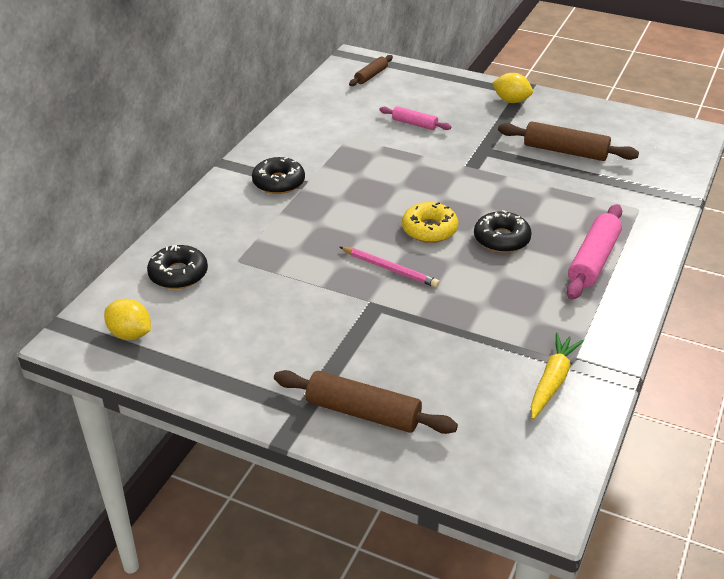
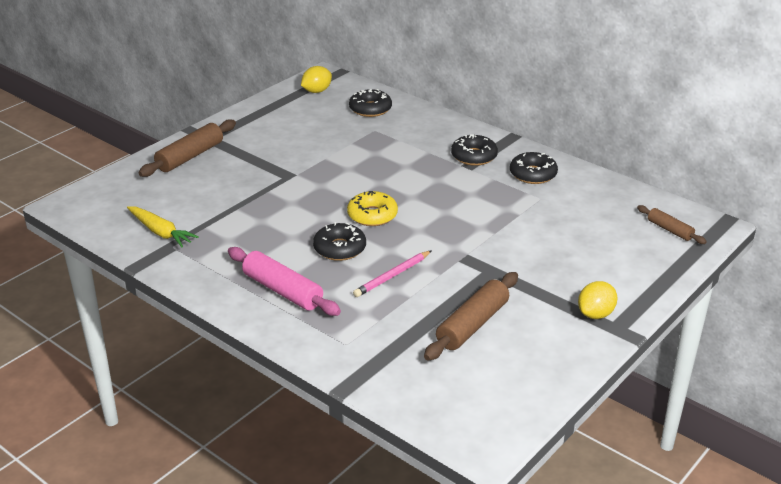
camera: 105 degrees right, 5 degrees down
(303, 145) = (533, 174): none -> black donut
(390, 269) = (329, 188): pink pencil -> pink pencil (392, 276)
(414, 124) = (557, 239): pink rolling pin -> none

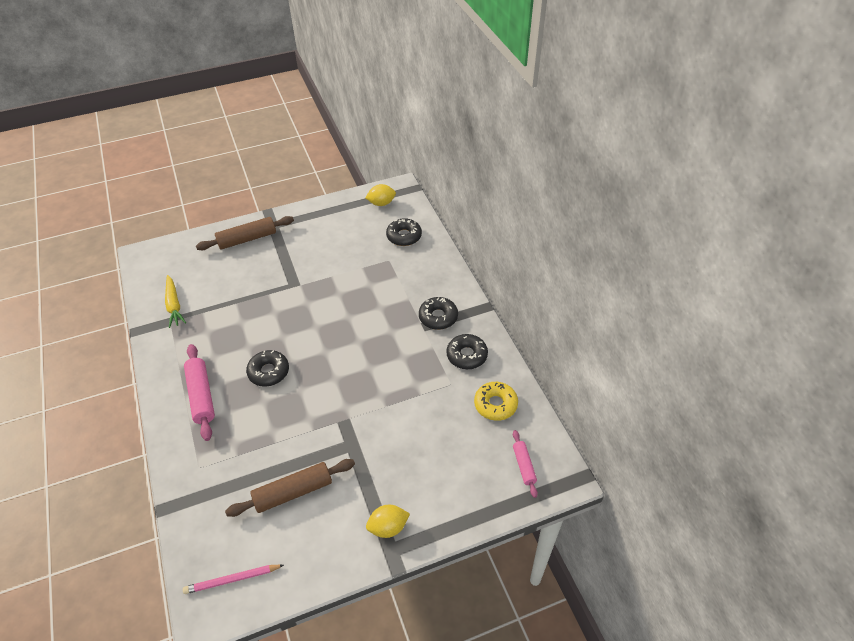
camera: 30 degrees right, 15 degrees up
(372, 215) = (316, 348): yellow donut -> yellow donut (495, 404)
(392, 276) = (280, 416): pink pencil -> pink pencil (232, 579)
(670, 230) = (524, 466): brown rolling pin -> pink rolling pin

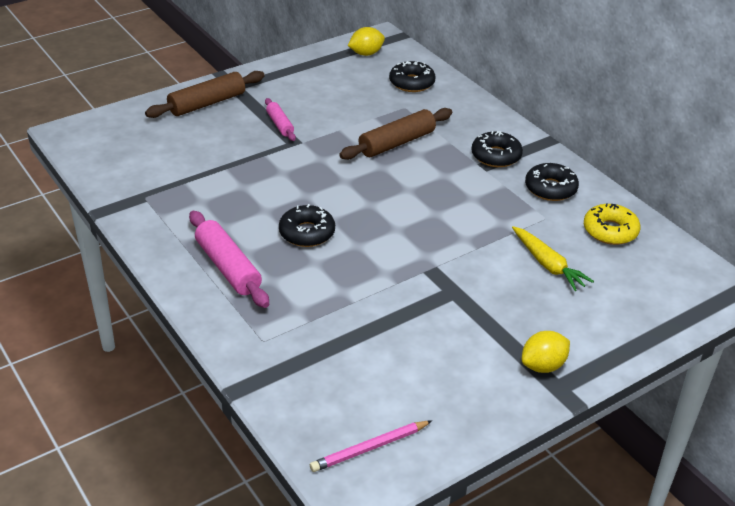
camera: 15 degrees left, 10 degrees down
(174, 305) = (141, 180): yellow carrot -> yellow carrot (548, 265)
(293, 492) = (403, 348): brown rolling pin -> brown rolling pin (397, 143)
(524, 466) = (674, 284): pink rolling pin -> pink rolling pin (280, 124)

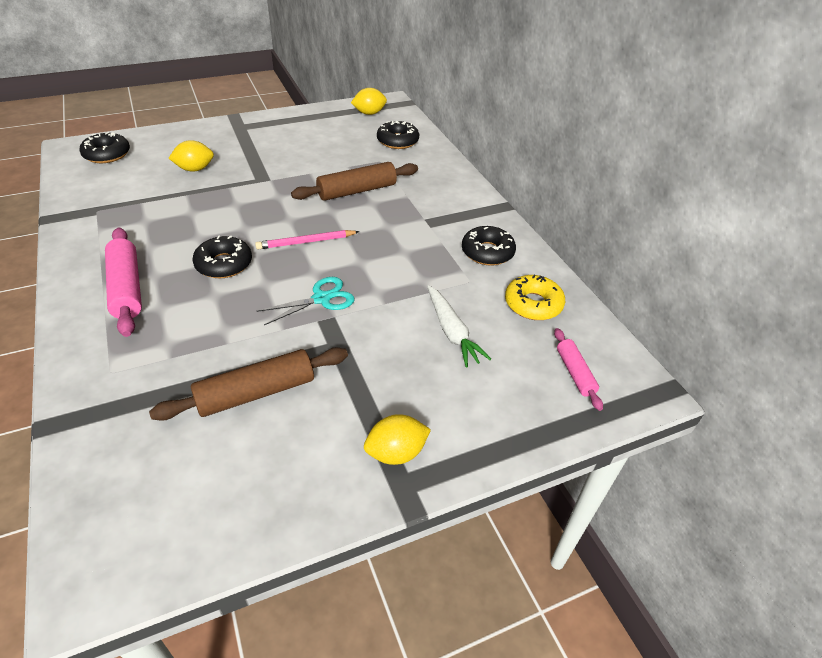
camera: 10 degrees right, 5 degrees up
(207, 103) = (206, 138): brown rolling pin -> brown rolling pin (256, 392)
(217, 140) = (195, 169): none -> yellow lemon
(280, 124) = (259, 162): pink rolling pin -> pink rolling pin (575, 373)
(369, 448) = (143, 529): pink pencil -> pink pencil (306, 242)
(417, 252) = (321, 299): none -> turquoise scissors
(496, 156) = (446, 214): black donut -> black donut (107, 154)
(548, 265) = (452, 332): yellow carrot -> white carrot

